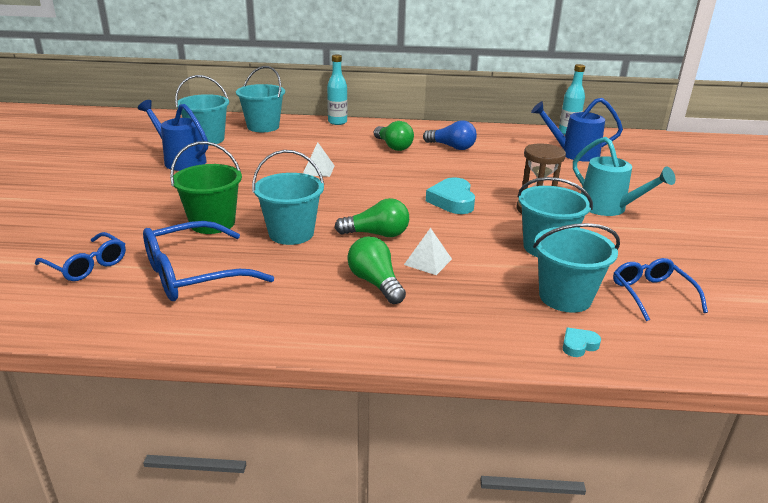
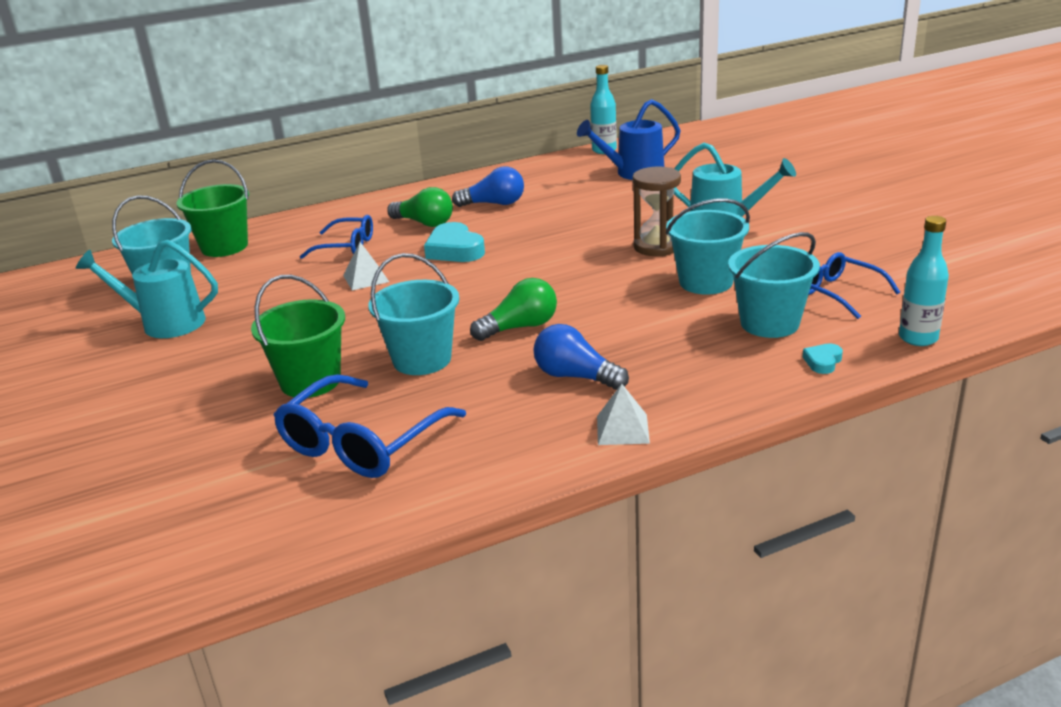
camera: 25 degrees left, 0 degrees up
(87, 265) = (211, 483): blue glasses -> blue glasses (347, 246)
(180, 160) = (165, 323): blue watering can -> turquoise watering can
(263, 127) = (224, 247): turquoise bucket -> green bucket
(337, 122) = (318, 213): turquoise bottle -> turquoise bottle (918, 338)
(375, 283) = (575, 377): green light bulb -> blue light bulb
(428, 261) = (605, 336): white pyramid -> white pyramid (622, 429)
(452, 201) = (561, 265): turquoise heart -> turquoise heart (454, 250)

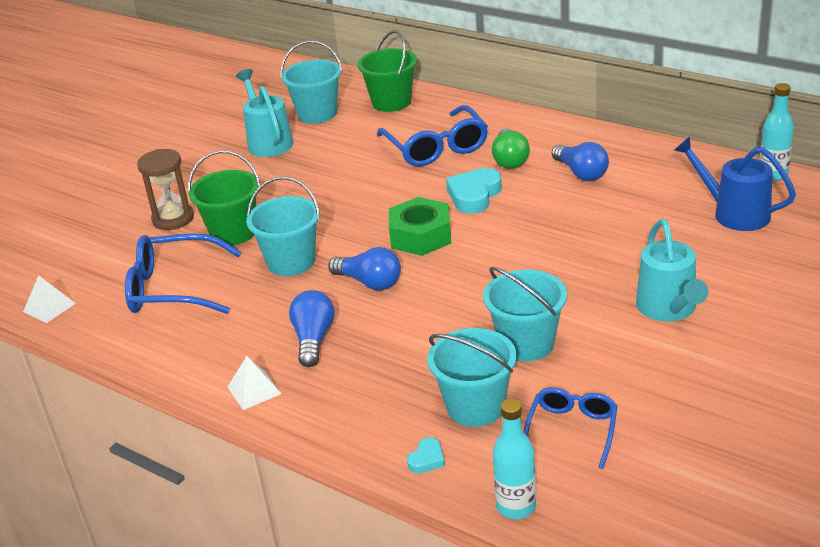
camera: 60 degrees right, 5 degrees up
(347, 246) = (437, 148): blue glasses -> blue glasses, size x1.59
(366, 278) = (392, 181): white pyramid -> white pyramid (49, 307)
(480, 287) = (420, 236): none -> green nut
(520, 327) = (369, 282): green light bulb -> blue light bulb
(656, 247) = (575, 291): brown hourglass -> brown hourglass (173, 219)
(823, 362) = (427, 459): turquoise heart -> turquoise heart turned 120 degrees clockwise

